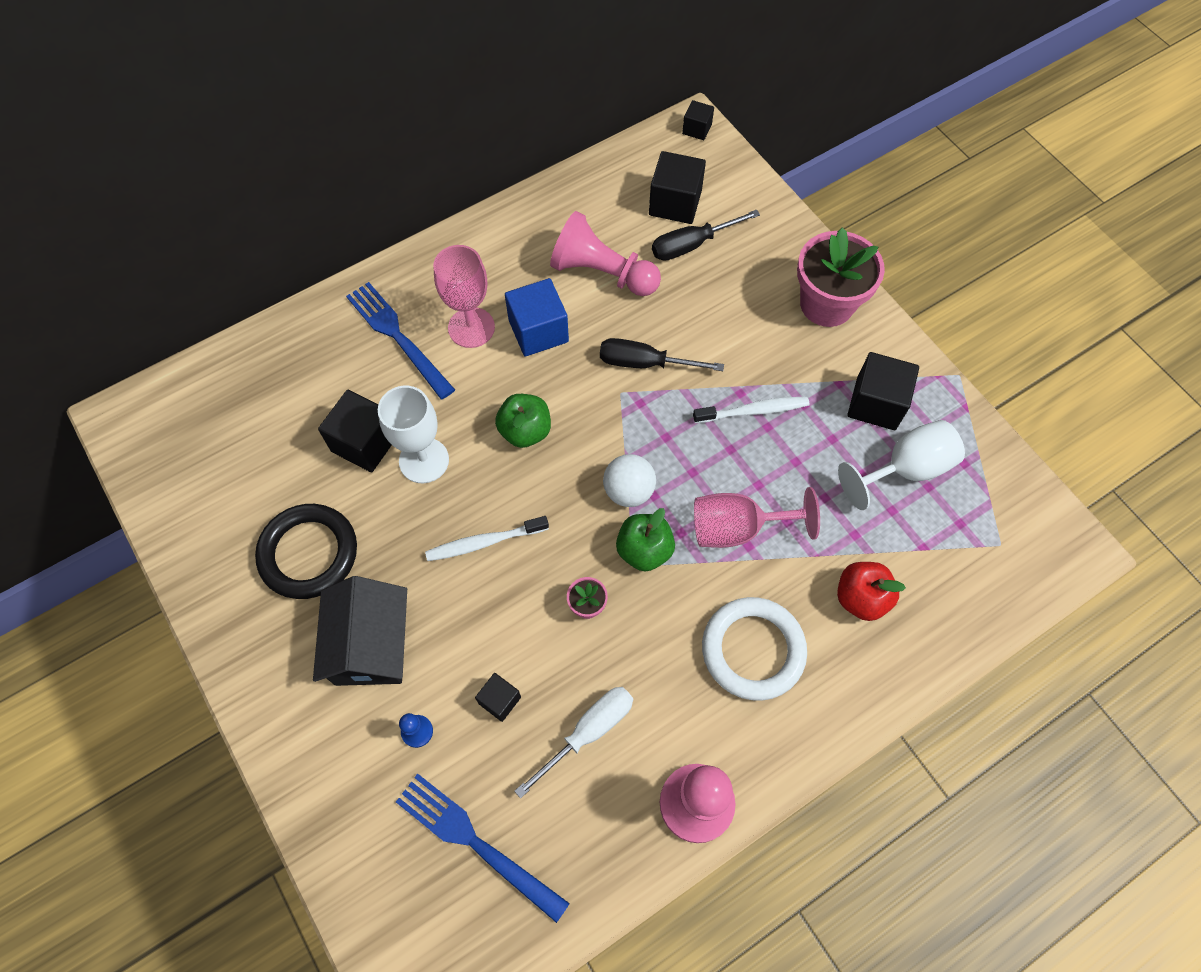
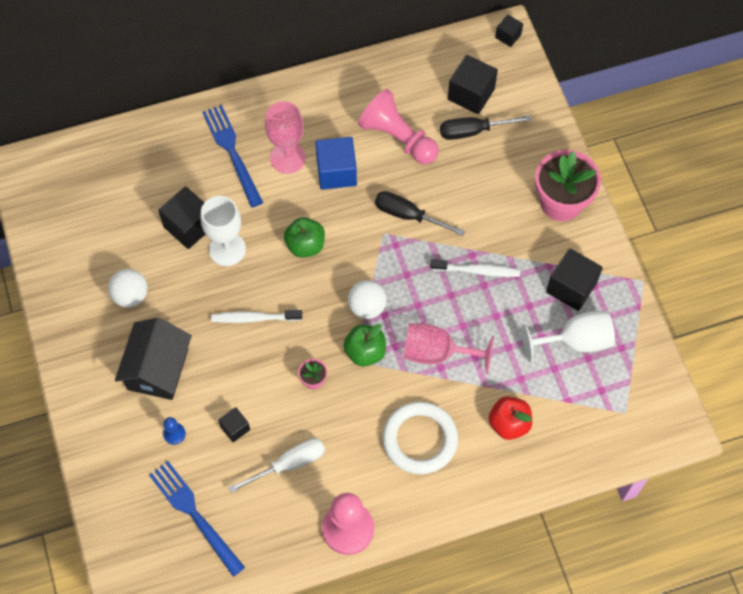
camera: 15 degrees right, 0 degrees up
(309, 553) = (131, 296): black ring -> white ball

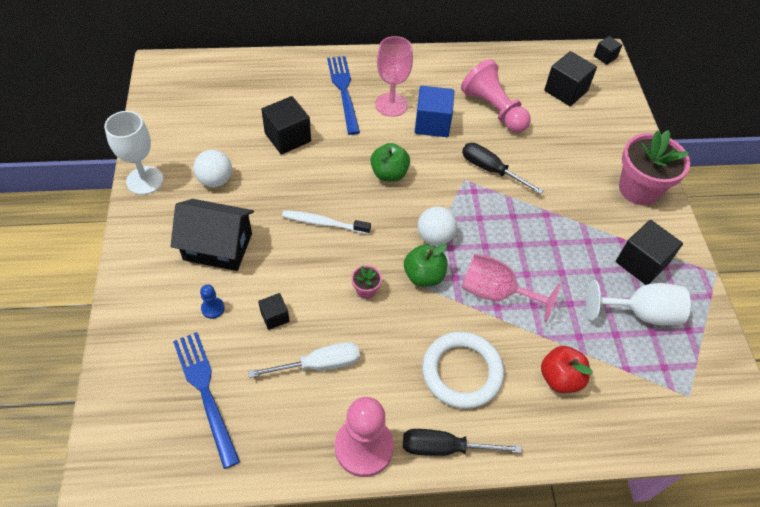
camera: 10 degrees right, 10 degrees down
(158, 369) = (218, 246): black house -> black house turned 75 degrees clockwise
(227, 249) = (316, 162): white goblet -> white goblet (145, 180)
(473, 131) = (563, 118): black screwdriver -> black screwdriver (444, 448)
(477, 271) = (549, 229): white toothbrush -> none

